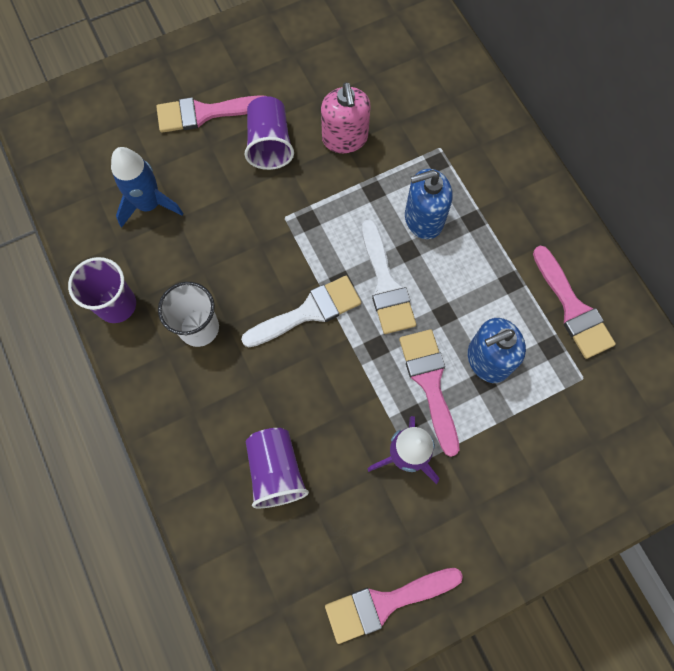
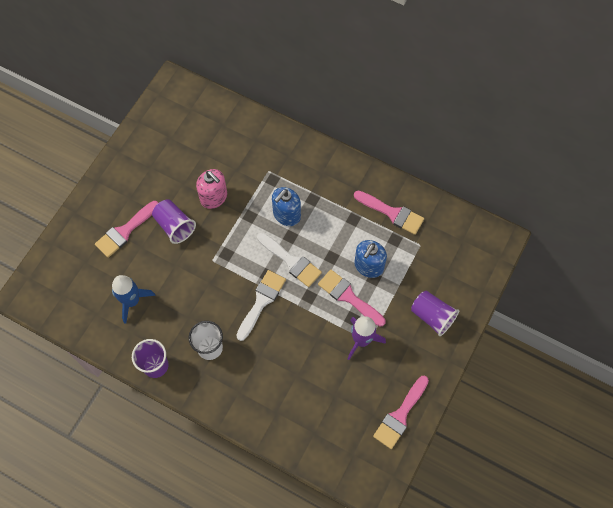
camera: 35 degrees left, 5 degrees down
(276, 471) = (303, 391): purple cup -> purple cup (432, 316)

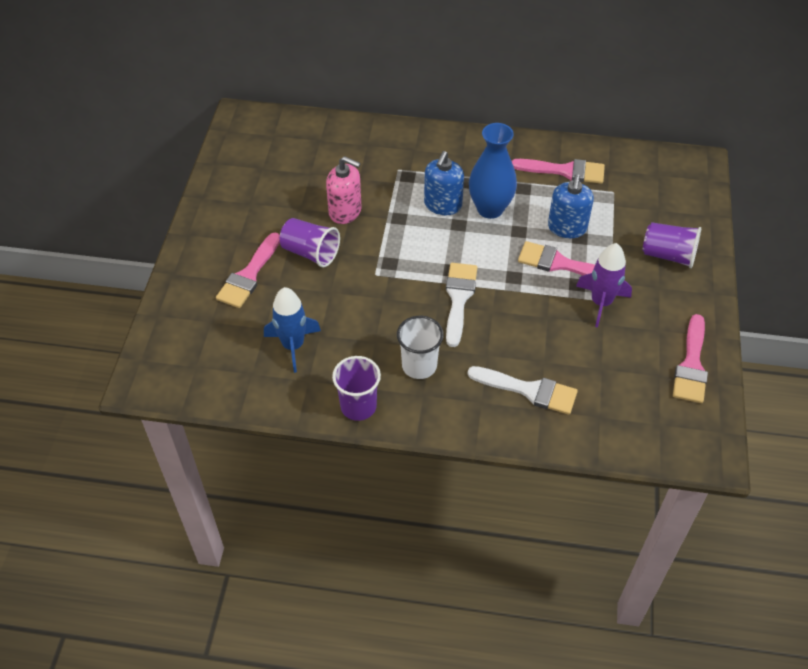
camera: 20 degrees left, 15 degrees down
(291, 261) = (473, 248): white brush -> white brush (529, 390)
(319, 230) = (490, 209): none -> blue vase

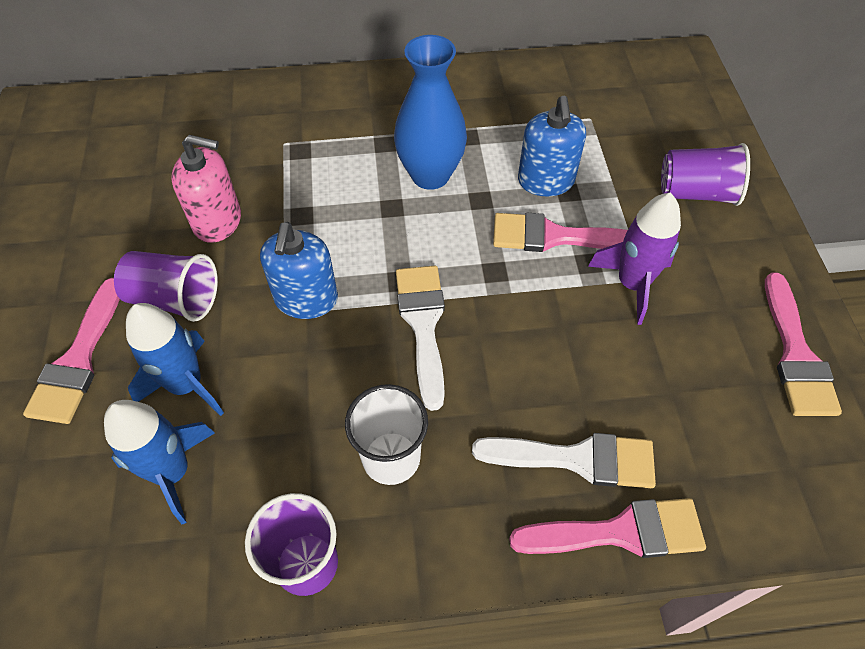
camera: 15 degrees left, 5 degrees up
(309, 302) = (186, 385): none -> blue rocket
(442, 205) = (361, 183): blue soap dispenser -> blue soap dispenser (306, 299)
(564, 171) = (516, 102): pink brush -> pink brush (619, 532)

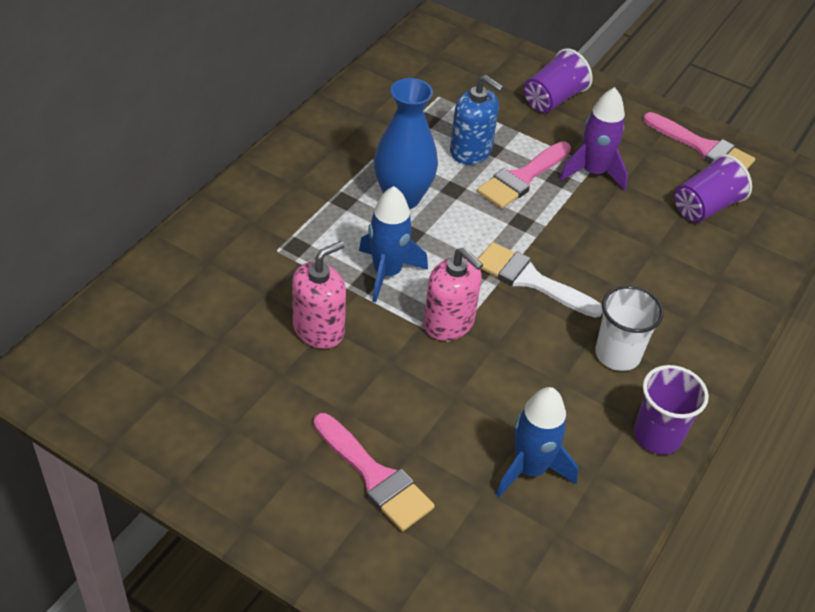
camera: 55 degrees left, 10 degrees down
(175, 299) = (372, 393): purple cup -> purple cup (705, 207)
(186, 385) = (461, 425): blue rocket -> blue rocket (387, 273)
(306, 299) = (449, 323): blue soap dispenser -> pink soap dispenser
(576, 459) = (690, 276): white brush -> none
(619, 532) = (749, 290): pink brush -> none

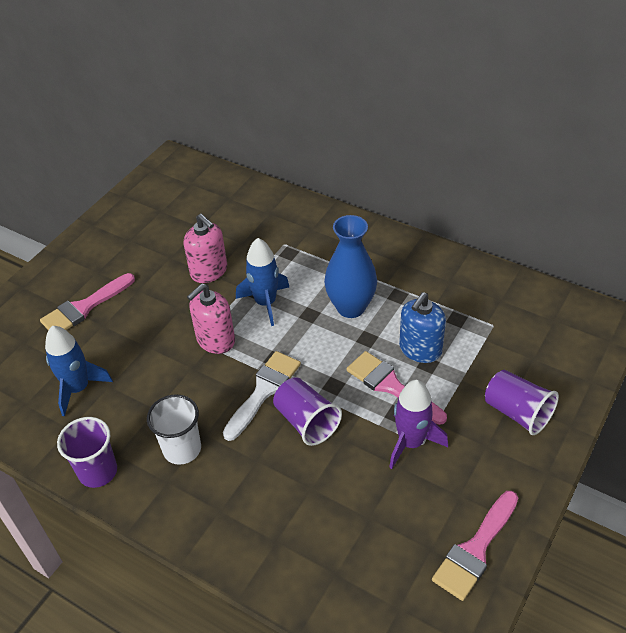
camera: 95 degrees right, 0 degrees up
(705, 207) = (377, 540): purple cup -> purple cup (306, 421)

